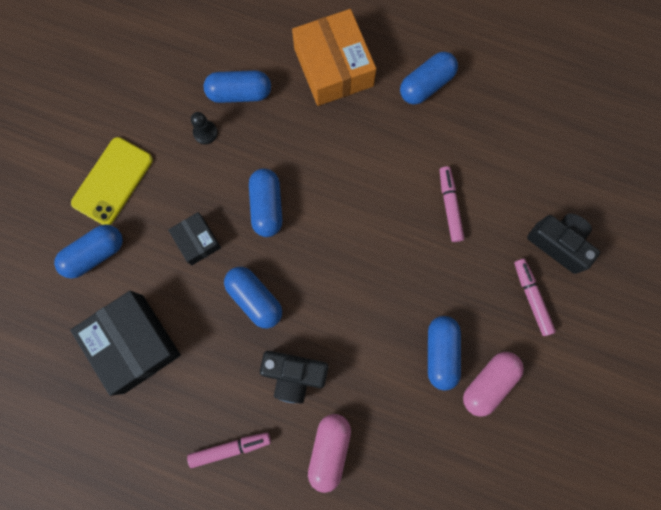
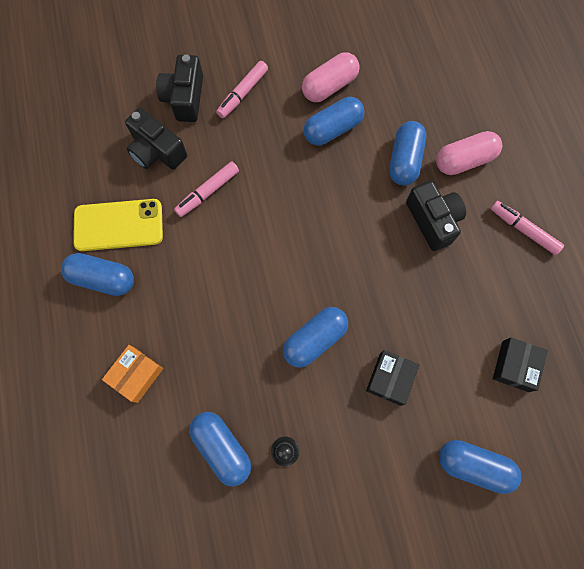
camera: 125 degrees left, 5 degrees down
(112, 181) = (396, 506): yellow phone -> yellow phone (118, 225)
(133, 343) = (515, 366): black box -> black box, size x0.53
(255, 299) = (400, 292): blue capsule -> blue capsule (404, 160)
(333, 67) = (136, 375): orange box -> orange box, size x0.53
(488, 383) = (329, 86): pink capsule -> pink capsule turned 45 degrees counterclockwise
(517, 188) = (157, 151): none -> black camera

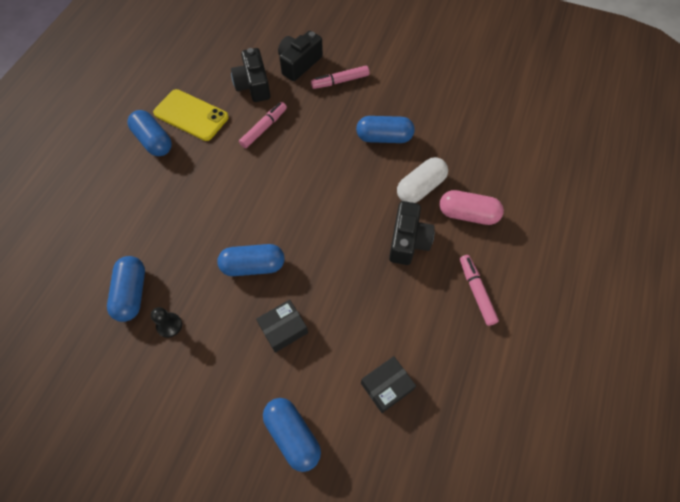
camera: 35 degrees right, 10 degrees down
(136, 375) = (121, 211): orange box -> none
(208, 192) = (264, 128): pink marker -> pink marker turned 135 degrees clockwise
(329, 86) = (405, 109): pink capsule -> none
(404, 160) = (420, 187): blue capsule -> white capsule

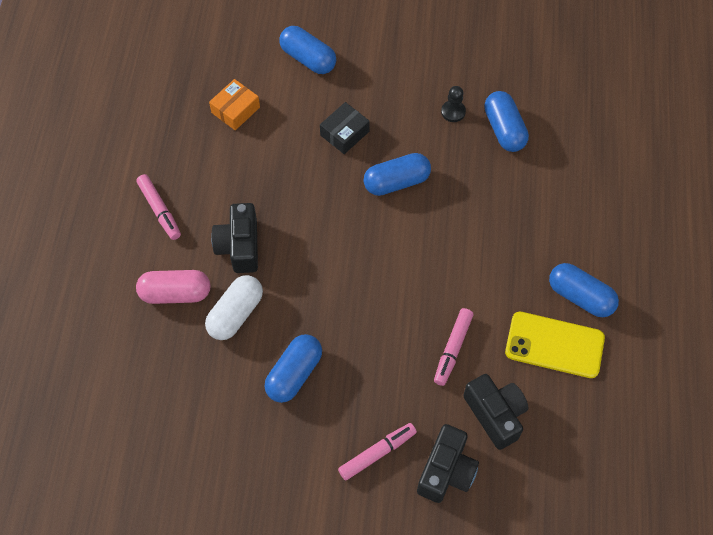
camera: 165 degrees right, 0 degrees up
(384, 137) = (294, 374): blue capsule -> blue capsule turned 45 degrees counterclockwise
(387, 386) = (235, 110): black box -> orange box

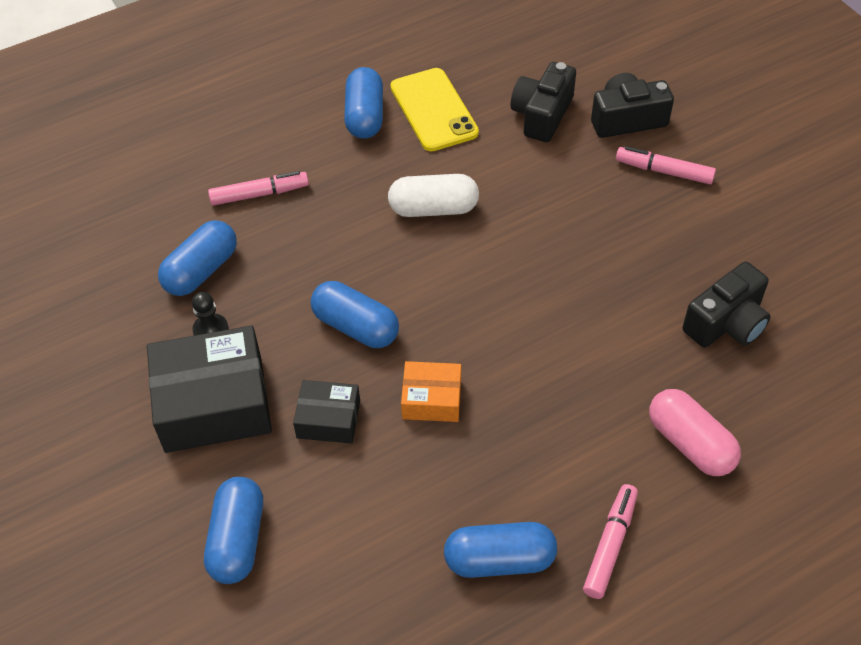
camera: 125 degrees left, 10 degrees down
(235, 110) = (390, 569): orange box -> orange box (431, 399)
(236, 314) = (653, 369): white capsule -> white capsule (433, 208)
(239, 246) = (574, 422): black camera -> black camera (726, 323)
(294, 374) = (660, 276): blue capsule -> blue capsule (499, 560)
(399, 88) = (214, 403): none -> black box
(452, 349) = (509, 175): pink marker -> pink marker (259, 194)

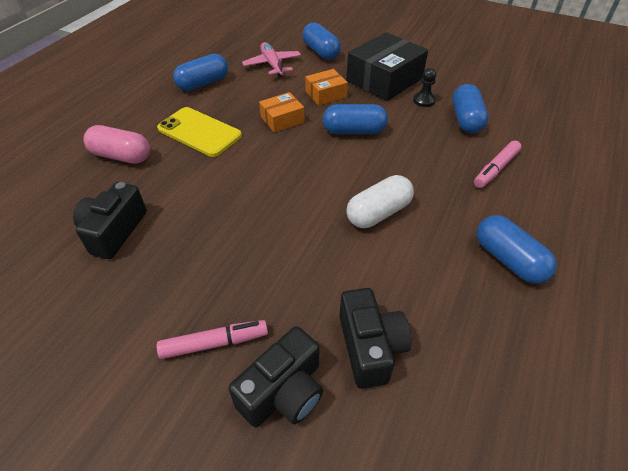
camera: 145 degrees right, 5 degrees down
(328, 419) = (326, 94): black box -> orange box
(350, 549) = (272, 65): none -> pink plane
(433, 110) = (465, 296): yellow phone -> yellow phone (199, 132)
(610, 545) = (152, 105): pink marker -> none

